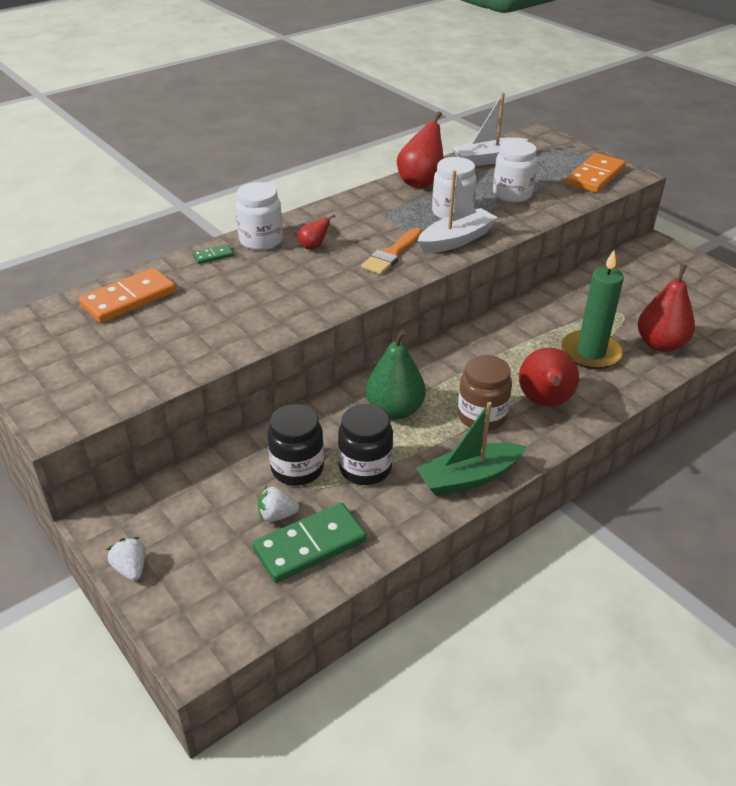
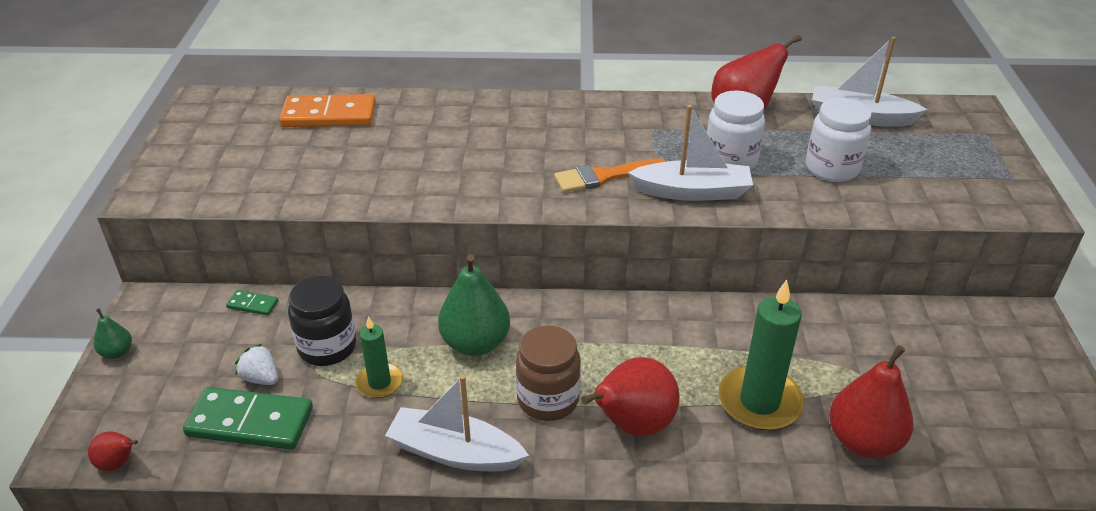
camera: 40 degrees right, 0 degrees up
(131, 568) = (117, 352): white strawberry -> green pear
(213, 256) = (443, 106): green domino -> green domino (253, 304)
(261, 241) = (503, 109): white jar -> none
(313, 247) = (540, 136): red pear -> red pear (118, 463)
(365, 468) = (379, 382): black jar -> green candle
(469, 478) = (455, 452): green boat -> white boat
(595, 176) = (975, 190): orange domino -> none

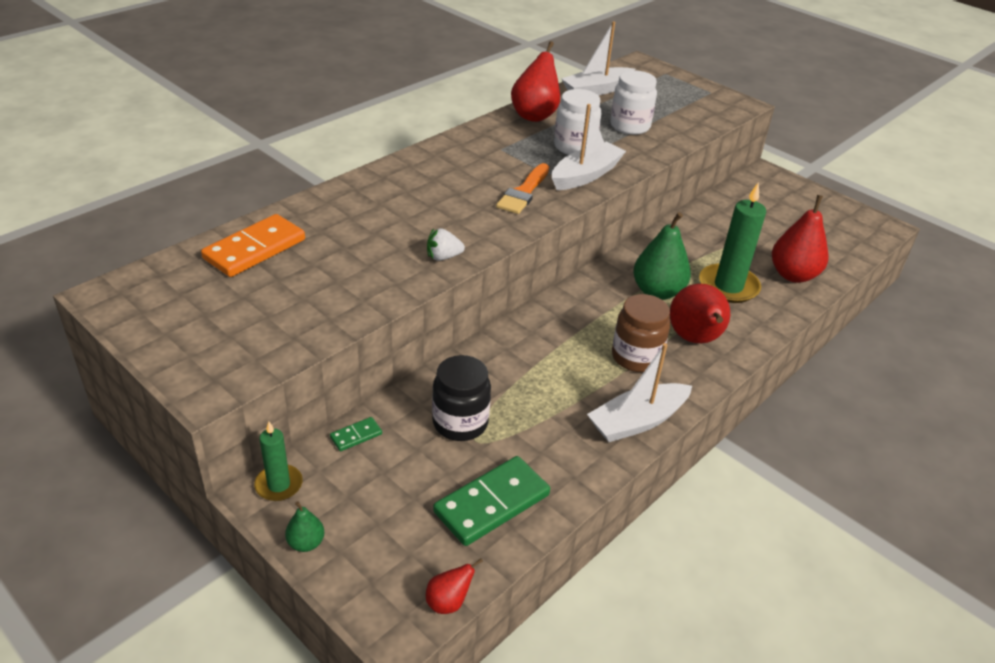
camera: 50 degrees left, 0 degrees up
(261, 378) = (450, 474): white strawberry -> white strawberry (443, 257)
(379, 382) = (530, 418): green candle -> green candle (279, 485)
(475, 343) = (547, 355): green pear -> green pear (657, 292)

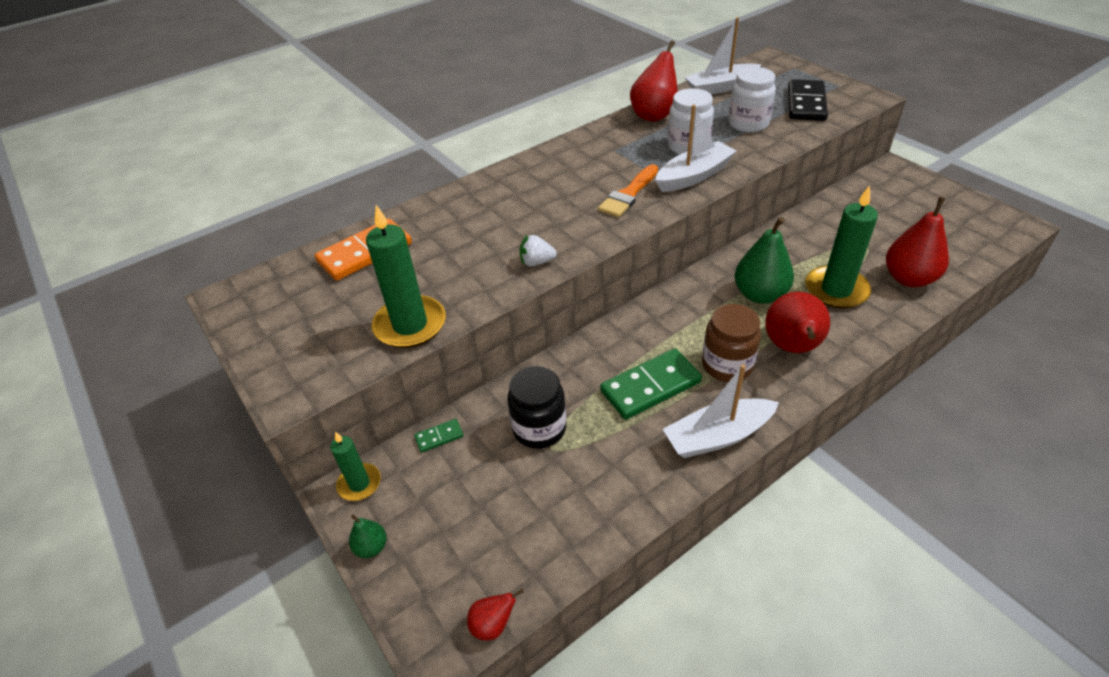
camera: 15 degrees right, 5 degrees up
(323, 319) = (410, 325): none -> green candle
(491, 503) = (555, 518): green domino -> green domino (650, 386)
(682, 108) = (806, 103): none -> black domino

